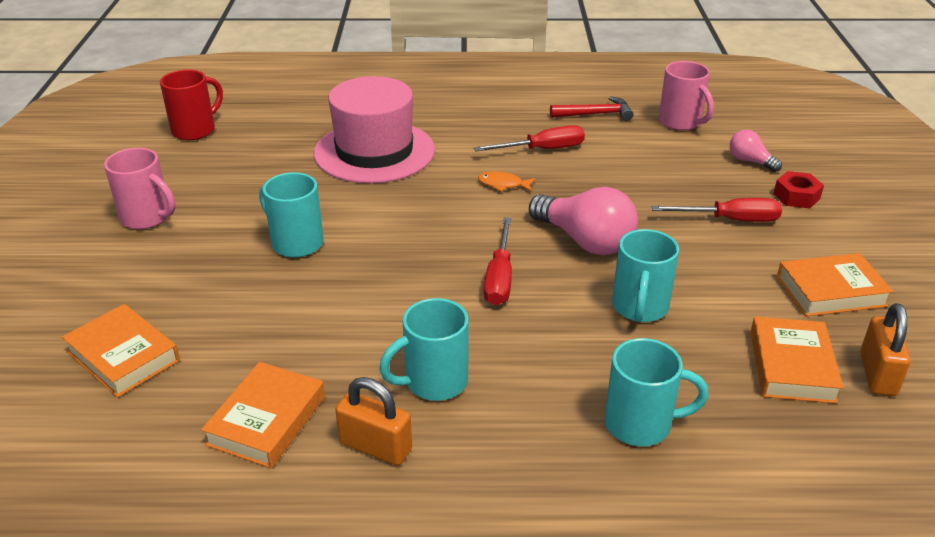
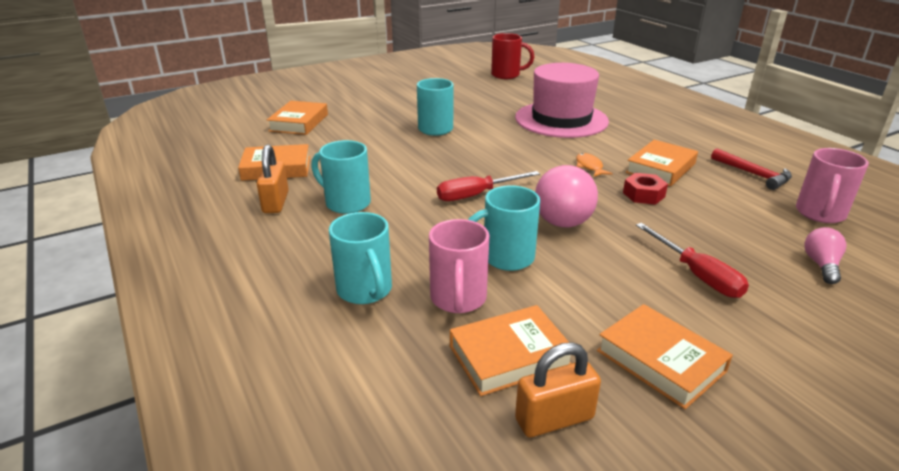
camera: 60 degrees right, 5 degrees down
(147, 217) = (413, 91): pink mug -> pink mug (458, 299)
(542, 150) = (660, 168): red screwdriver -> orange book
(796, 196) = (805, 306): red nut -> red nut (643, 195)

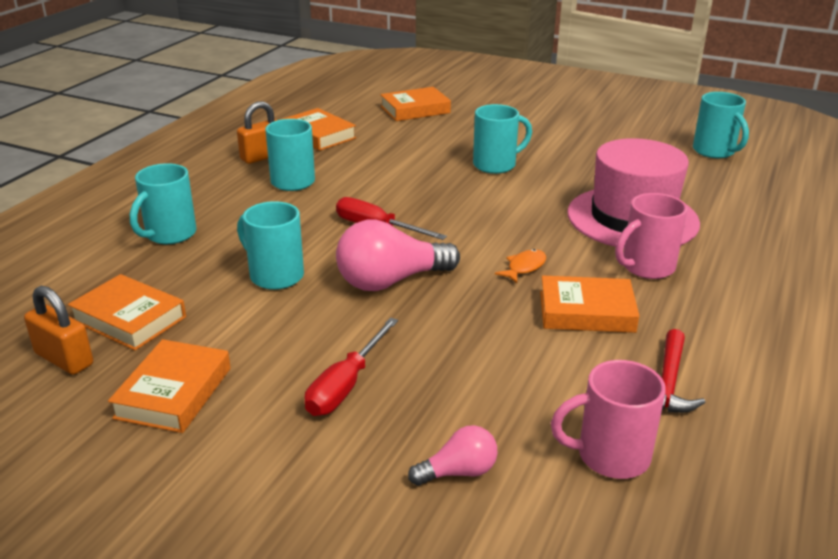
camera: 55 degrees right, 0 degrees up
(458, 299) = (190, 274): pink mug -> pink mug (646, 267)
(506, 75) = (714, 151): red mug -> turquoise mug
(643, 195) = (496, 316): red nut -> none

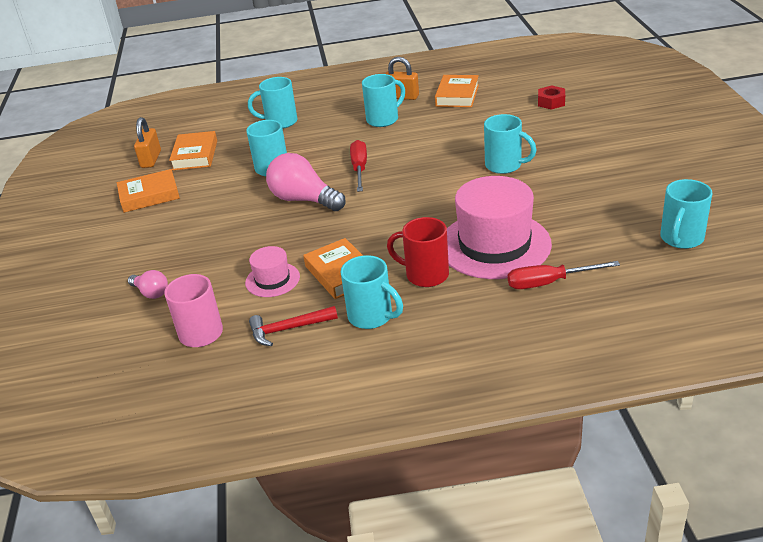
camera: 60 degrees right, 5 degrees up
(346, 385) = (193, 233): red screwdriver -> red screwdriver (549, 283)
(415, 109) = (551, 102): orange book -> red nut
(524, 267) = (370, 232): orange fish -> none
(546, 360) = (272, 280): none -> pink hat
(646, 267) = (425, 275): pink mug -> red mug
(694, 322) = (372, 317): none -> turquoise mug

